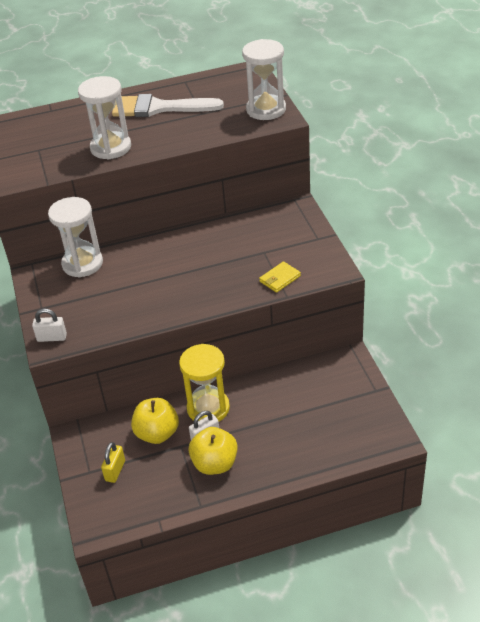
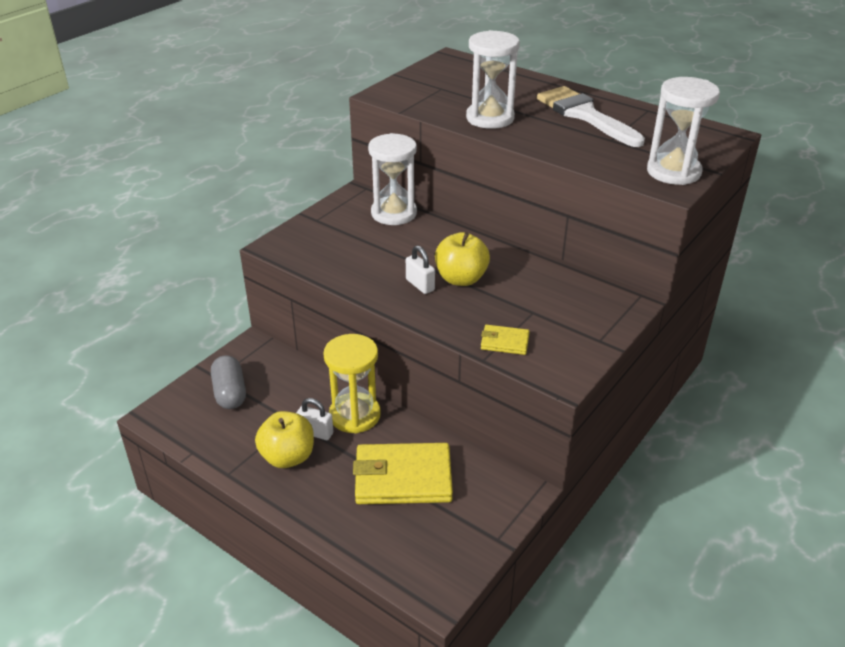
camera: 50 degrees right, 5 degrees down
(52, 337) = (285, 243): white padlock -> white padlock (420, 285)
(115, 471) = (230, 393): yellow padlock -> grey capsule
(157, 433) = (295, 396): yellow apple -> yellow apple (461, 279)
(288, 410) = (403, 478): none -> yellow wallet

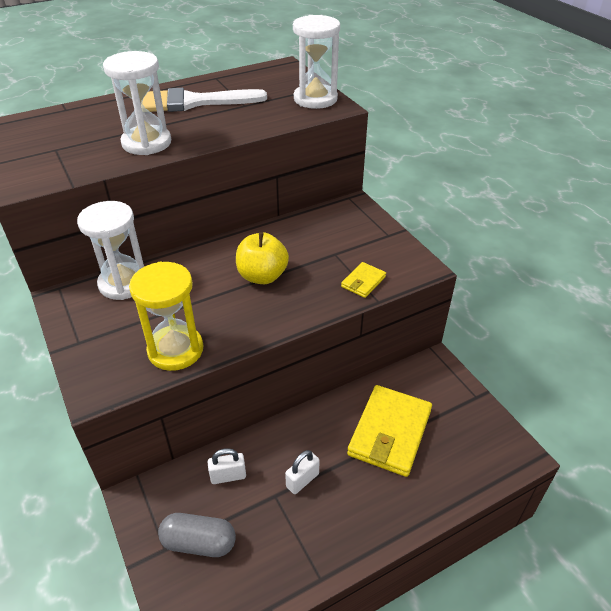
camera: 65 degrees left, 5 degrees up
(288, 457) = (323, 514): yellow apple -> none
(355, 415) = (296, 441): yellow hourglass -> yellow hourglass (175, 350)
(420, 285) = (252, 303): white padlock -> white padlock (228, 476)

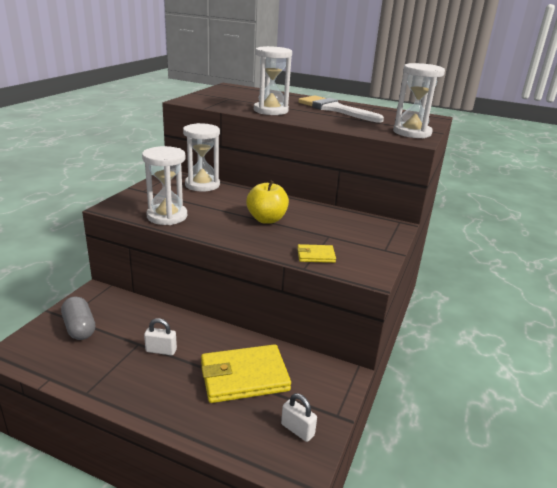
camera: 50 degrees right, 15 degrees down
(175, 350) = (167, 216): yellow hourglass -> white hourglass
(228, 476) = (138, 318): white padlock -> white padlock (297, 430)

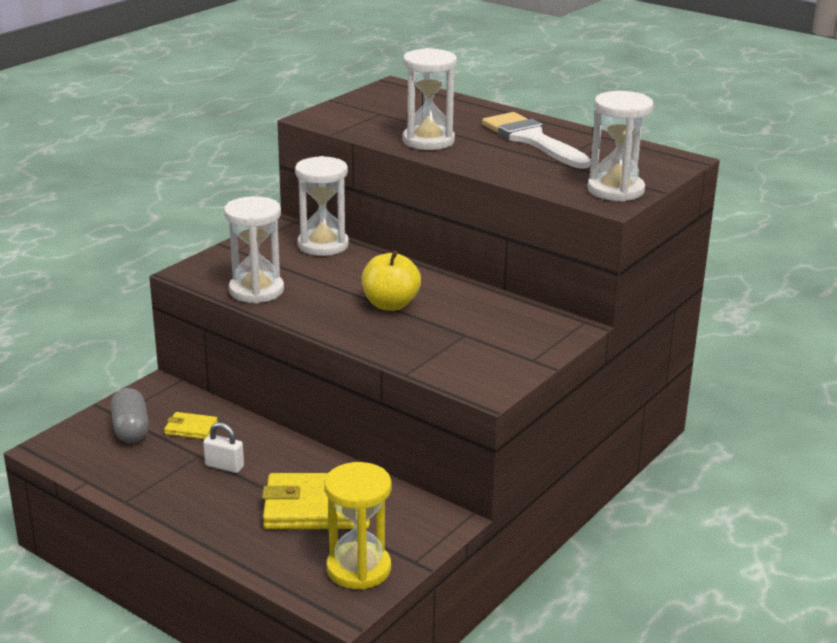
camera: 15 degrees right, 0 degrees up
(297, 430) = (358, 569): white padlock -> yellow hourglass
(315, 256) = (430, 360): yellow wallet -> yellow wallet (191, 428)

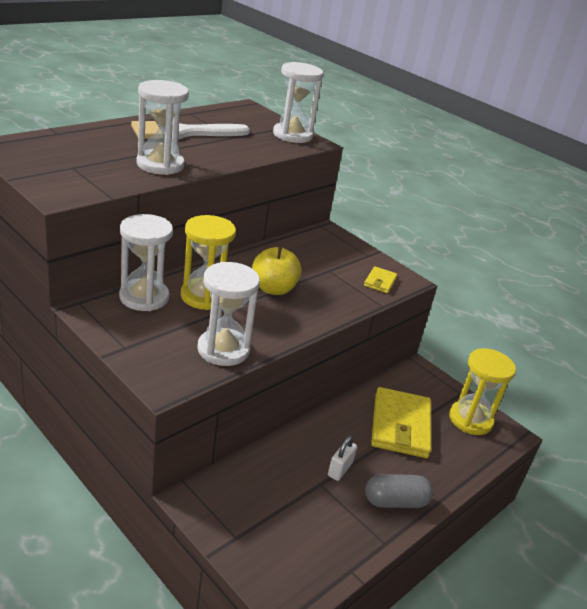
camera: 85 degrees left, 5 degrees up
(131, 429) = (266, 528): grey capsule -> grey capsule (395, 501)
(191, 428) = (275, 483): yellow wallet -> yellow wallet (380, 282)
(346, 271) = (204, 296): none -> yellow hourglass

